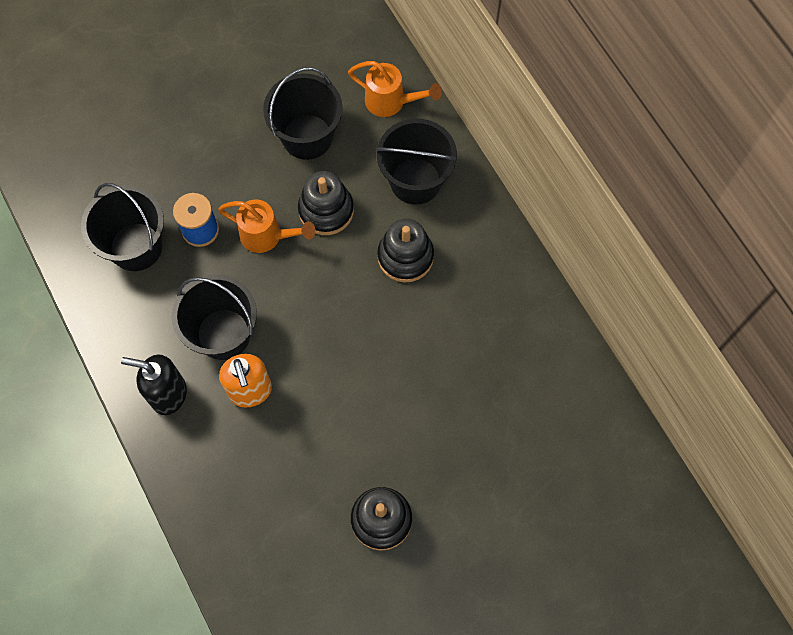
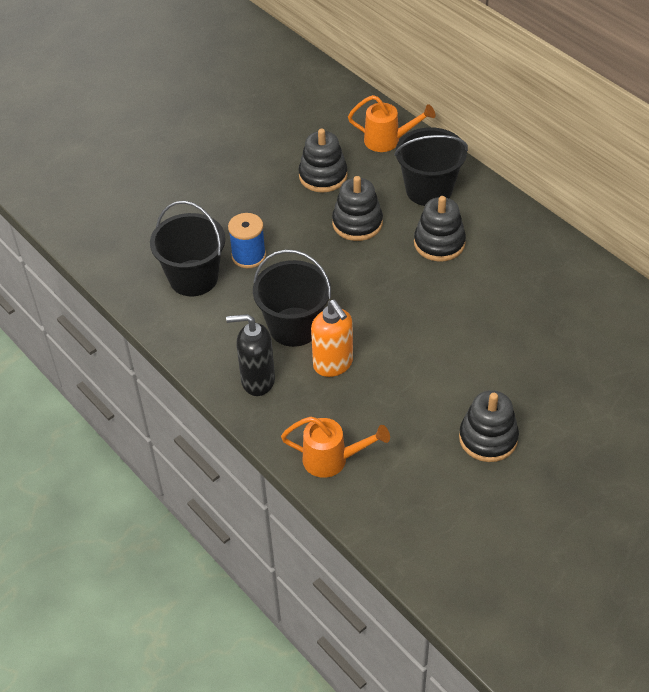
camera: 10 degrees left, 20 degrees down
(267, 236) = (310, 250): orange watering can -> orange watering can (332, 460)
(307, 137) = (323, 176): black bucket -> black stacking toy

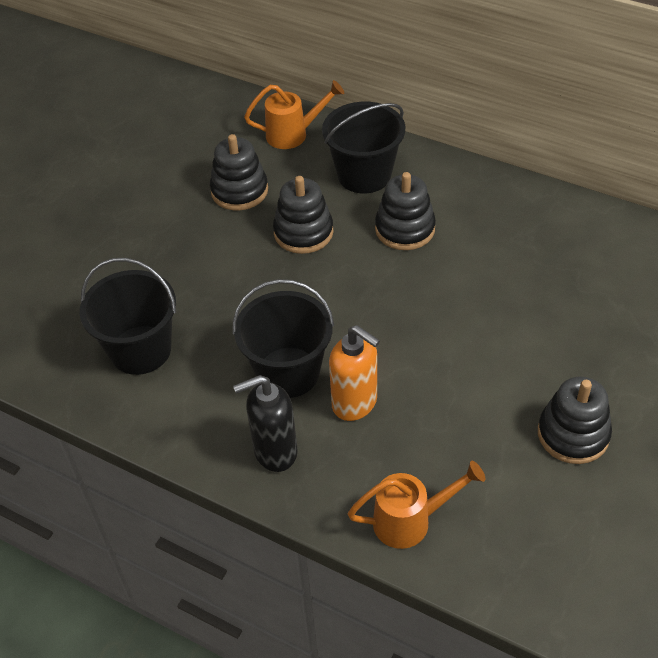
camera: 20 degrees left, 0 degrees up
(248, 256) = (195, 305): blue spool -> none

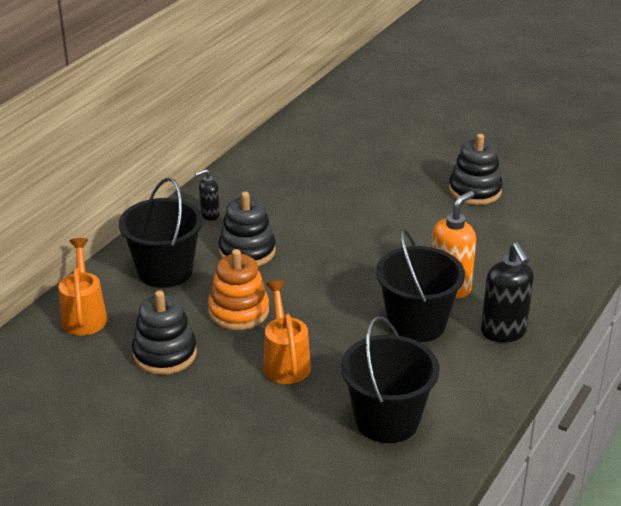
camera: 90 degrees left, 15 degrees down
(303, 232) = (238, 311): black stacking toy -> orange stacking toy
(410, 521) = (560, 266): orange watering can -> orange watering can (285, 362)
(467, 194) = (209, 215): none -> black soap dispenser

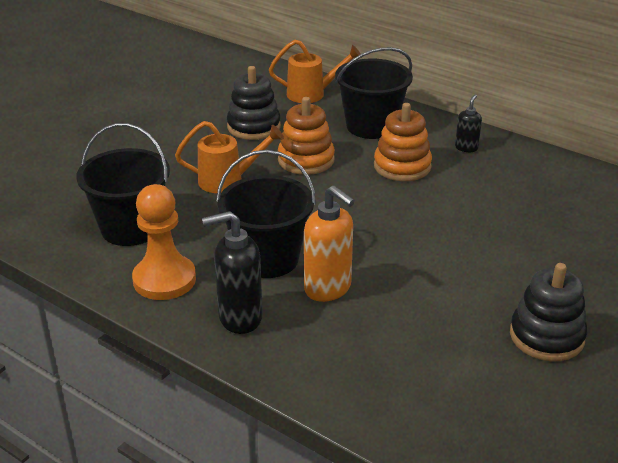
camera: 95 degrees right, 0 degrees up
(209, 215) = (466, 148): black soap dispenser -> black soap dispenser turned 45 degrees clockwise
(247, 251) = (402, 166): black stacking toy -> orange stacking toy
(465, 383) = (164, 280): none -> orange pawn

